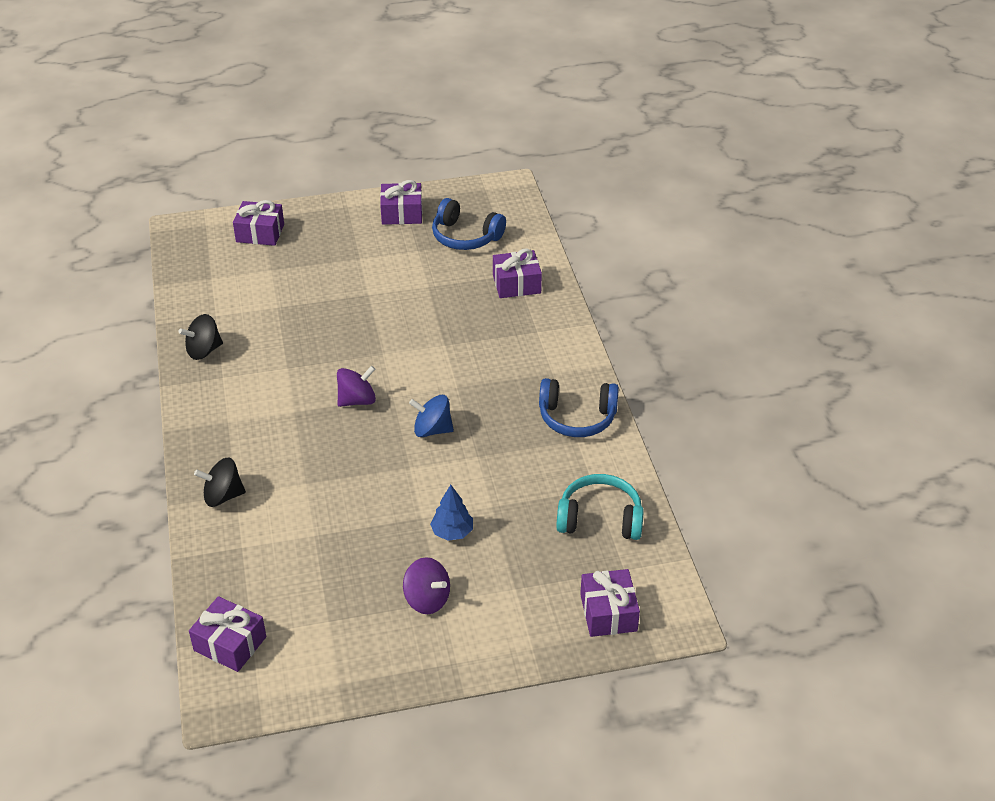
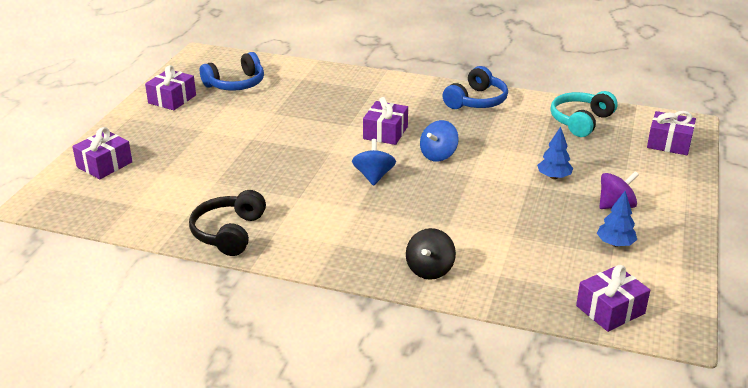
camera: 60 degrees left, 10 degrees down
(204, 351) = (229, 233): black spinning top -> black headphones
(349, 618) = (615, 244): none -> blue tree
(357, 400) = (373, 176): purple spinning top -> blue spinning top
(516, 284) = (314, 81): purple gift -> purple gift (385, 133)

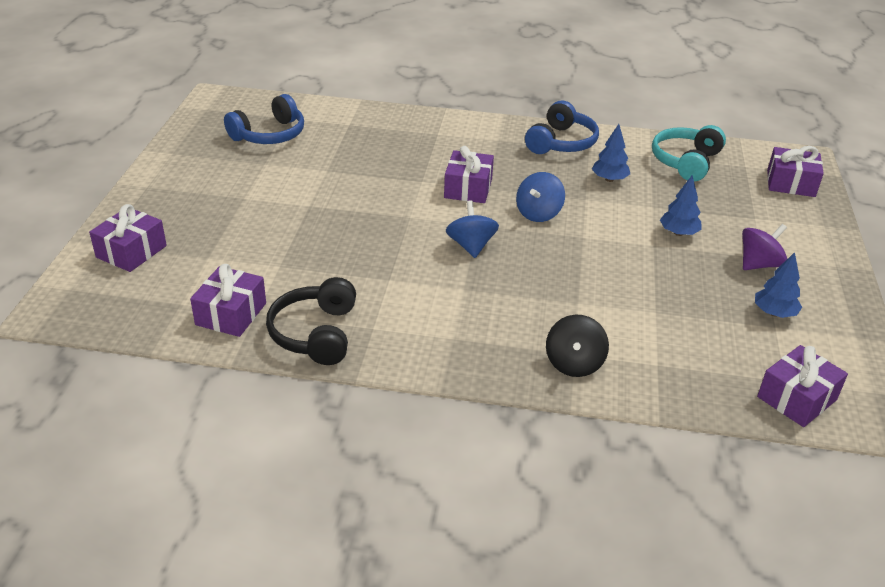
camera: 10 degrees left, 5 degrees up
(172, 99) = (195, 158): purple gift -> purple gift (231, 314)
(508, 132) = (609, 179): none -> blue tree

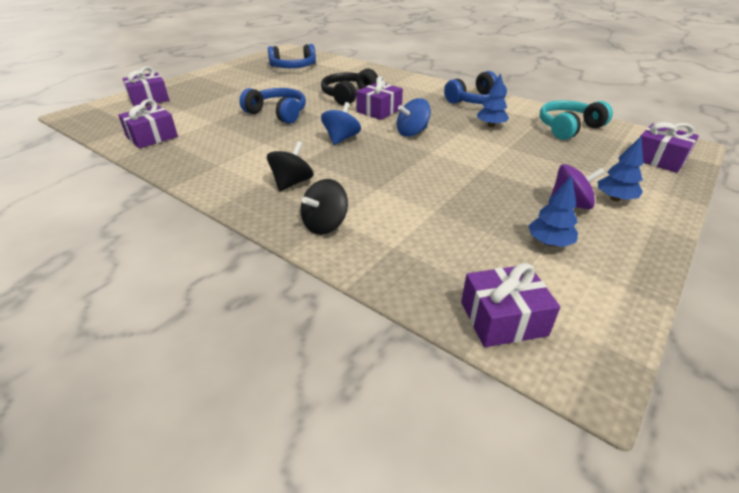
camera: 30 degrees right, 0 degrees up
(315, 333) = (181, 158): black headphones -> black headphones (348, 95)
(349, 227) = (278, 113): none -> blue headphones
(486, 325) = (292, 183): none -> black spinning top
(678, 233) = (514, 167): blue tree -> blue tree (615, 198)

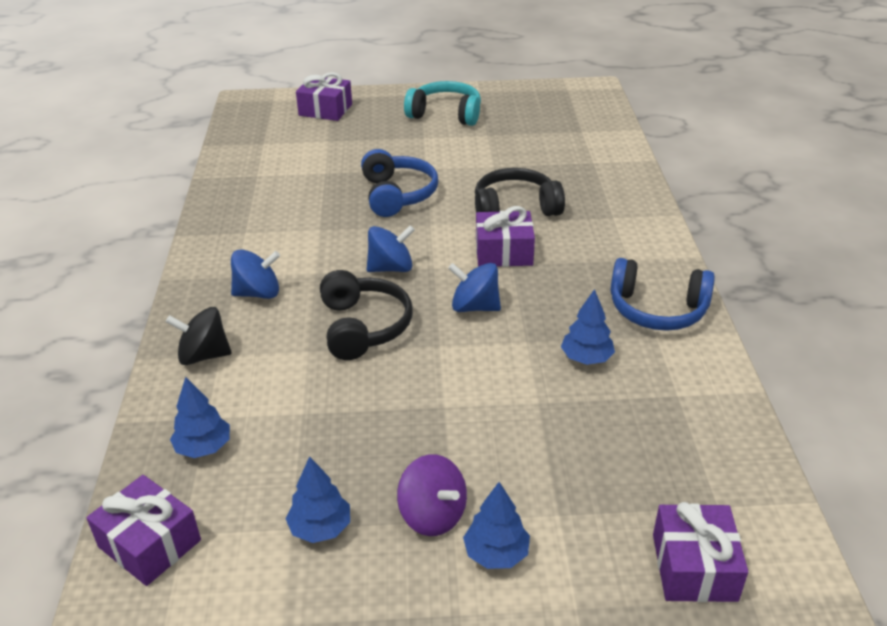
camera: 50 degrees right, 0 degrees up
(152, 137) = (253, 165): purple gift -> none
(292, 183) = (258, 293): black spinning top -> blue spinning top
(293, 67) = (541, 126): blue headphones -> none
(382, 165) = (363, 327): none -> black headphones
(424, 259) = (203, 447): none -> blue tree
(568, 128) = (684, 433): turquoise headphones -> turquoise headphones (445, 114)

